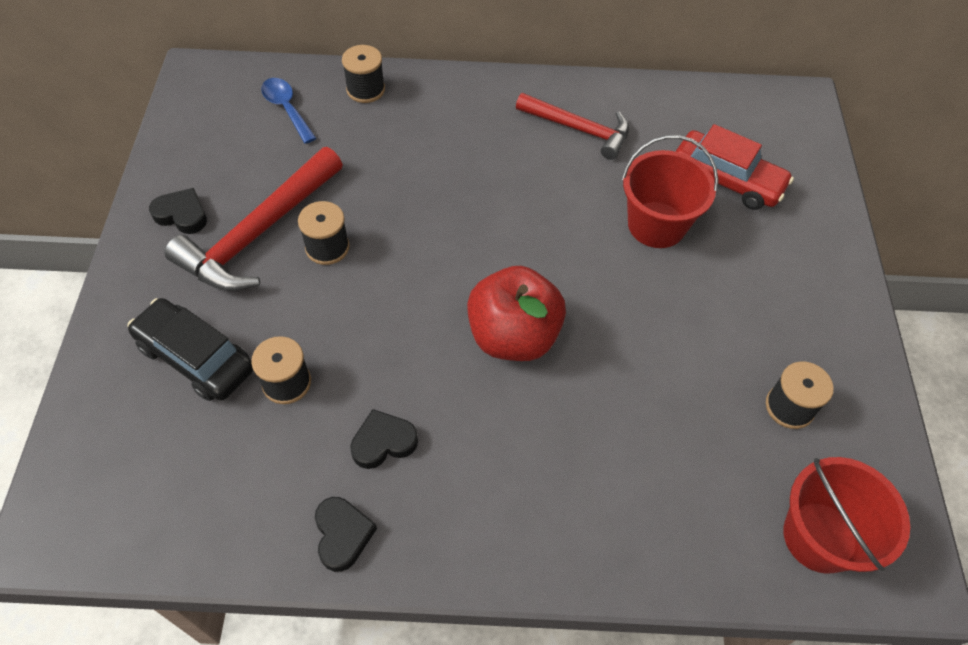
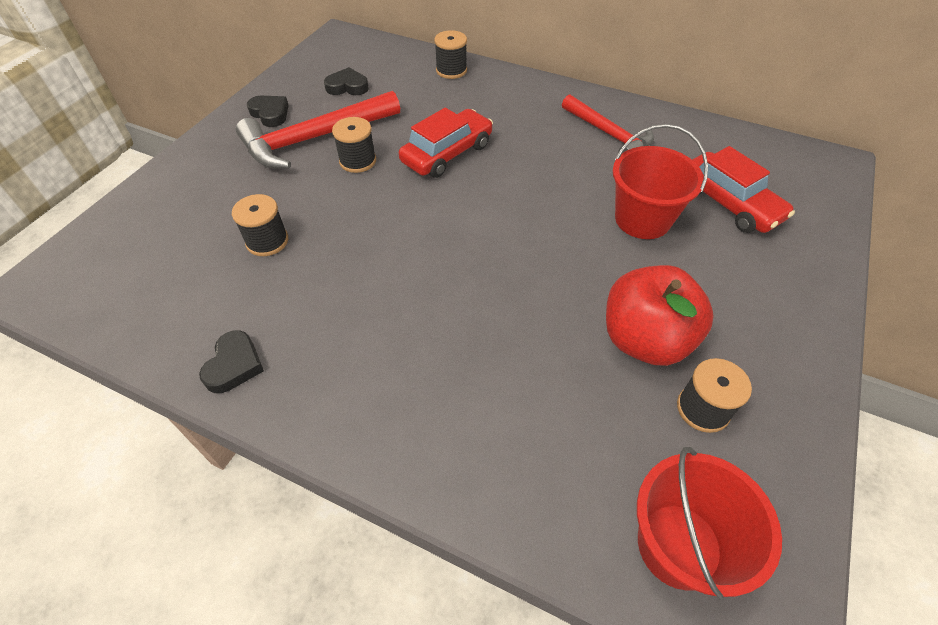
camera: 25 degrees right, 5 degrees down
(196, 357) = (216, 204): black car -> none
(286, 108) = (386, 69): blue spoon -> none
(383, 442) = (311, 308): black heart -> black heart (347, 87)
(422, 206) = (447, 153): none -> red car
(513, 336) = (466, 265): red apple -> red apple (645, 340)

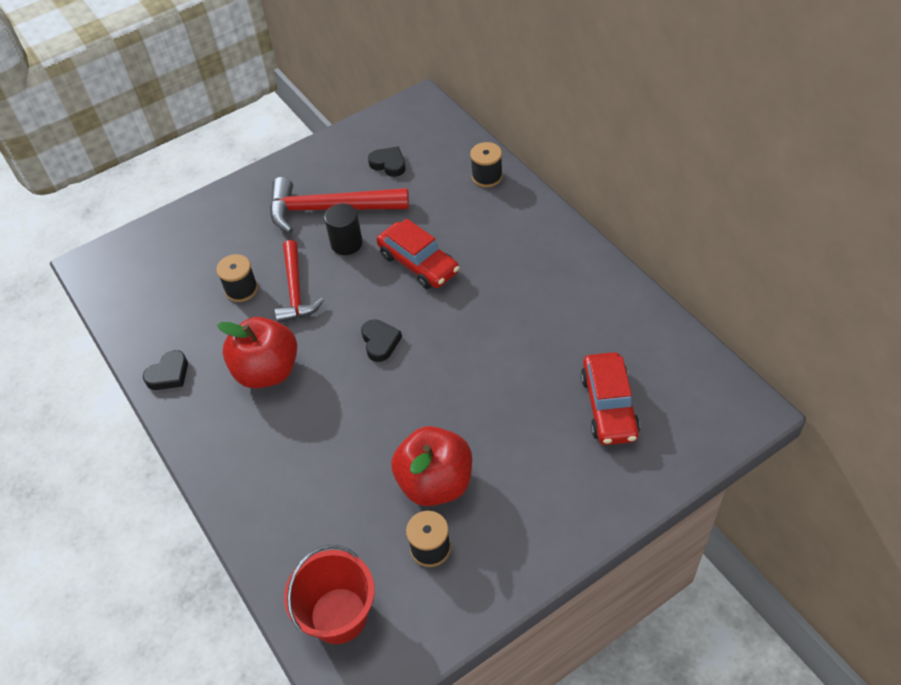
camera: 35 degrees right, 0 degrees up
(270, 114) = (312, 171): black heart -> black heart (380, 342)
(357, 161) = (346, 243): black spool -> black cylinder
(363, 310) = (267, 371): none -> red apple
(447, 153) = (418, 263): red car -> red car turned 60 degrees clockwise
(608, 134) = (568, 297): red hammer -> red hammer (295, 290)
(642, 219) = (522, 389): red bucket -> none

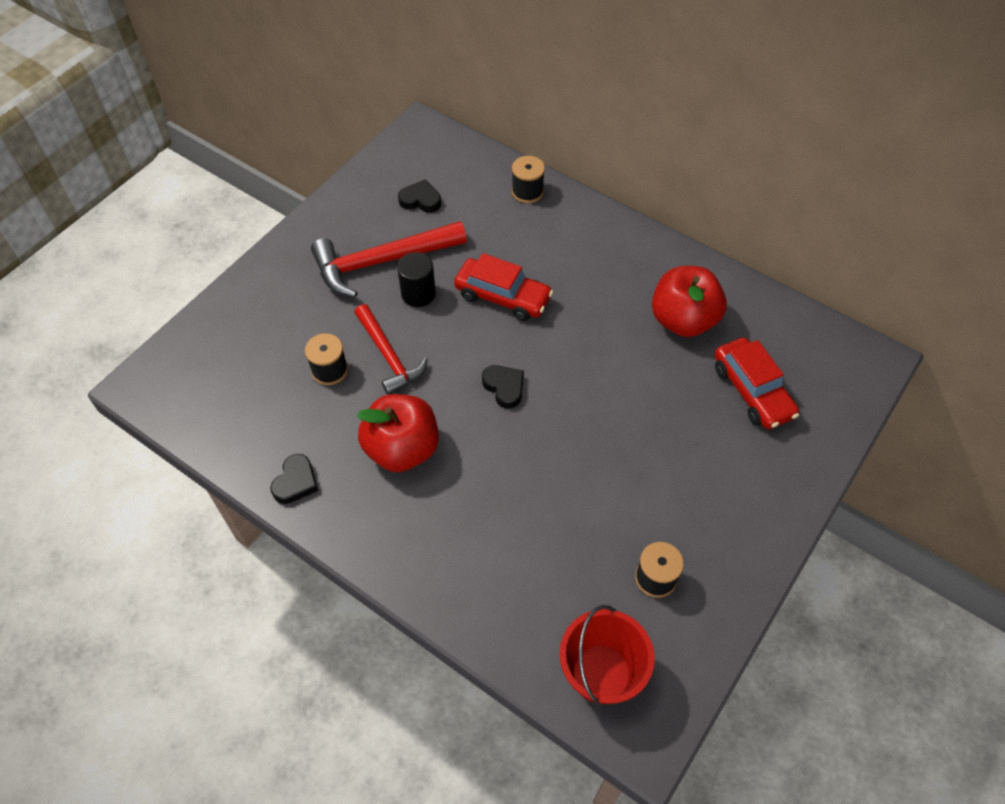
camera: 25 degrees left, 5 degrees up
(435, 483) = (628, 512): red apple -> red apple (683, 320)

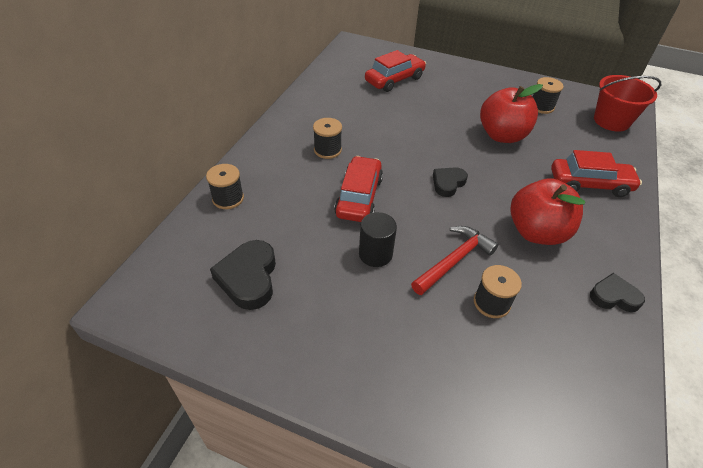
camera: 105 degrees left, 10 degrees down
(382, 262) = (344, 292): red hammer -> none
(420, 200) = (248, 278): black heart -> black heart, size x1.56
(463, 552) = (589, 184): none -> red car
(591, 282) = (327, 150): none -> black spool
(683, 320) = (349, 107): red apple -> red apple (502, 135)

